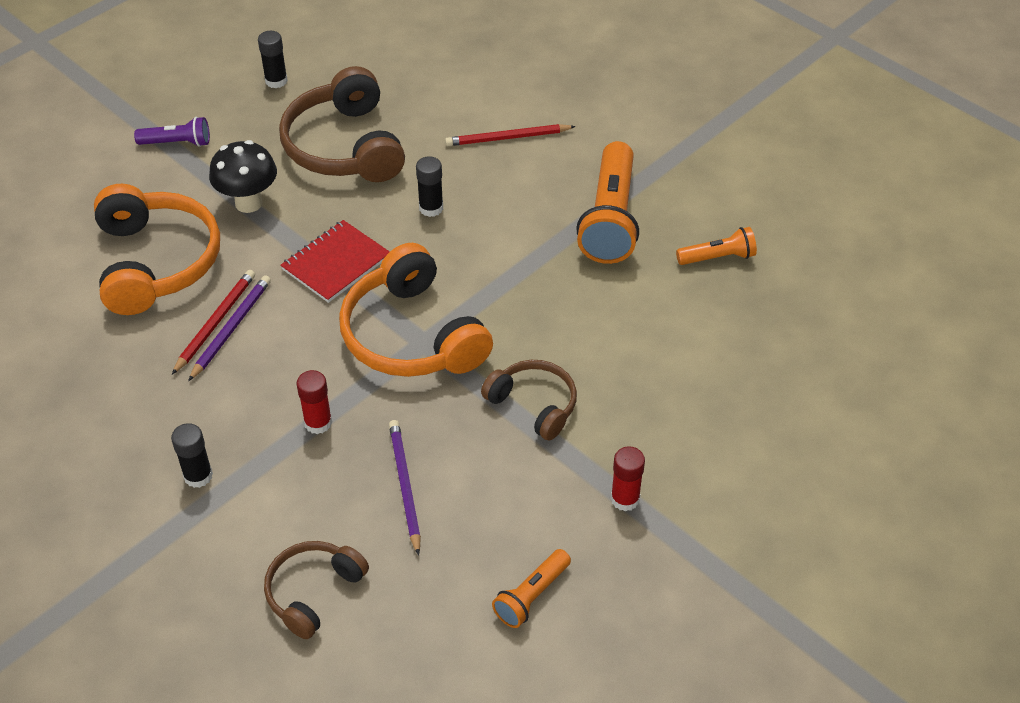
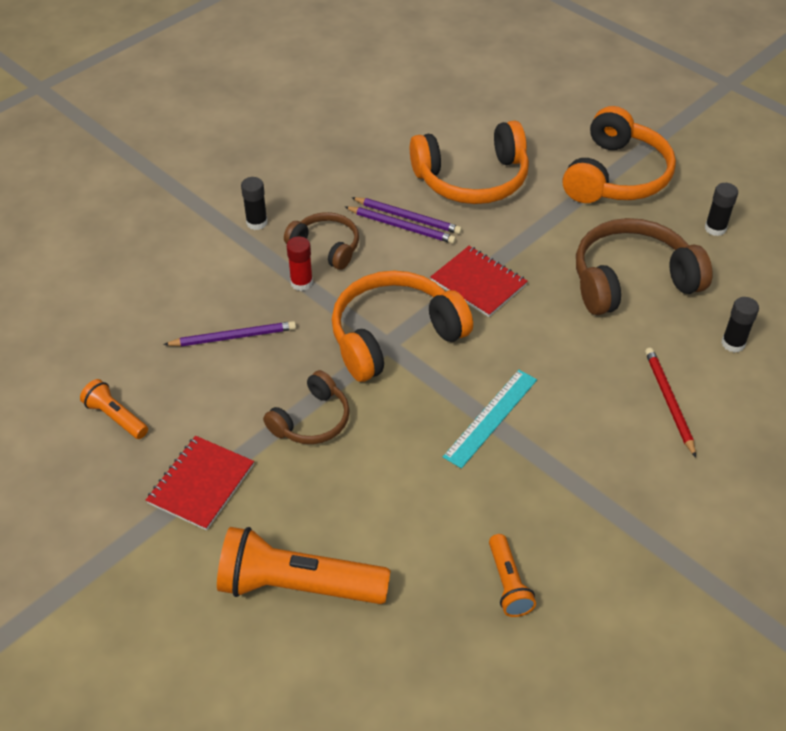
camera: 90 degrees right, 0 degrees up
(177, 143) = (616, 176): purple flashlight -> orange headphones
(215, 322) = (408, 217): red pencil -> purple pencil
(248, 203) = (547, 224): black mushroom -> none
(313, 592) = (145, 290): brown headphones -> brown headphones (326, 247)
(431, 208) = (556, 344): black glue stick -> black glue stick (733, 343)
(528, 261) = (490, 417): none -> turquoise ruler
(610, 219) = (557, 487): orange flashlight -> orange flashlight (298, 585)
(625, 499) = (201, 484): red glue stick -> red notebook

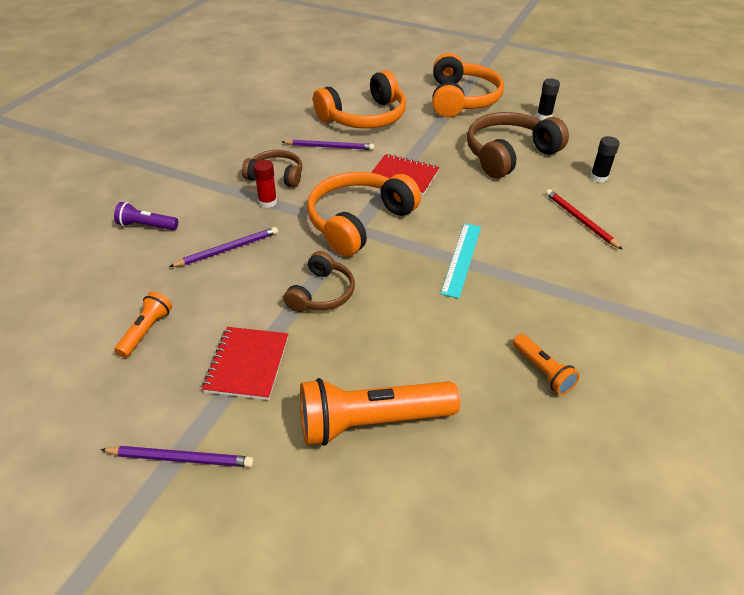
camera: 20 degrees left, 5 degrees down
(116, 417) = (146, 331): orange flashlight -> orange flashlight turned 90 degrees clockwise
(158, 284) = (146, 226): none -> purple flashlight
(257, 222) = (213, 171): black glue stick -> none
(401, 227) = (328, 153): purple pencil -> purple pencil (181, 458)

